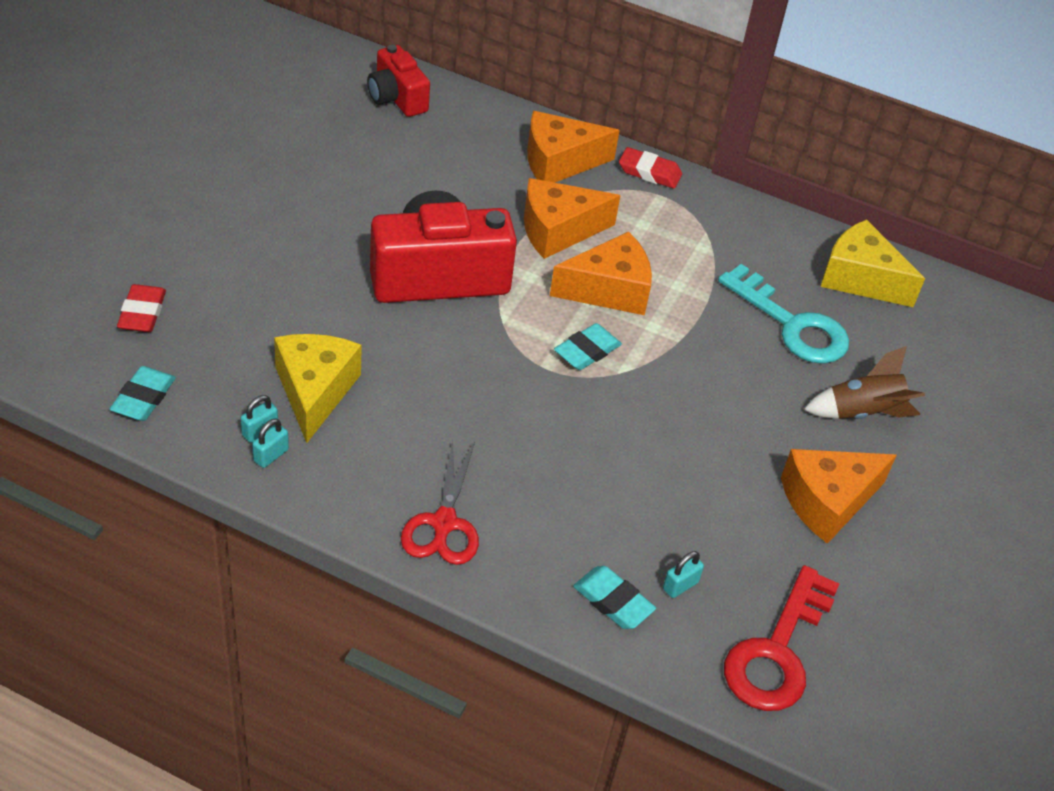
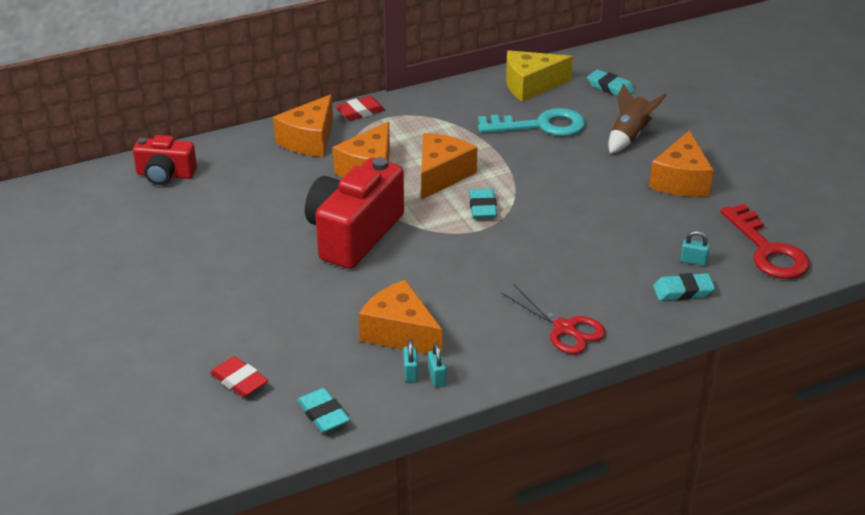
camera: 45 degrees left, 10 degrees down
(315, 391) = (400, 333): yellow cheese -> orange cheese
(680, 585) = (693, 261): turquoise padlock -> turquoise padlock turned 75 degrees counterclockwise
(941, 348) = (610, 87): none -> turquoise eraser

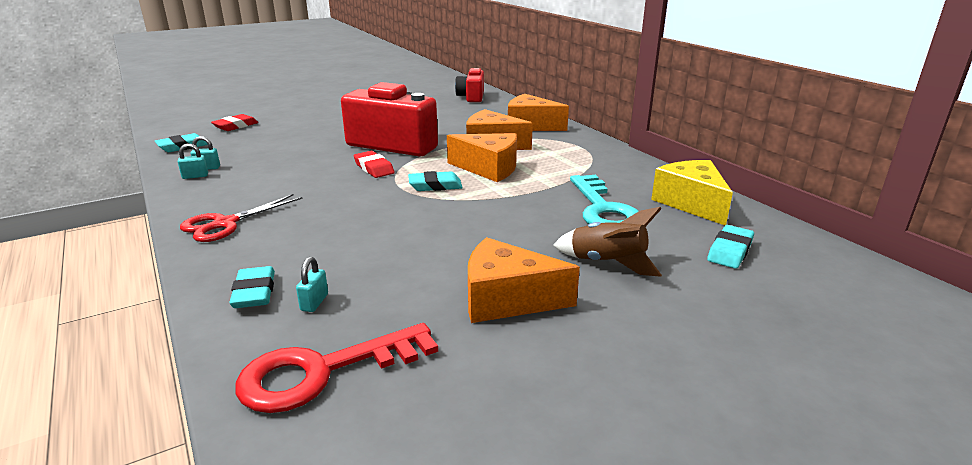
camera: 85 degrees right, 10 degrees down
(360, 112) = (584, 138): red eraser -> red eraser (374, 168)
(400, 333) = (259, 163): orange cheese -> none

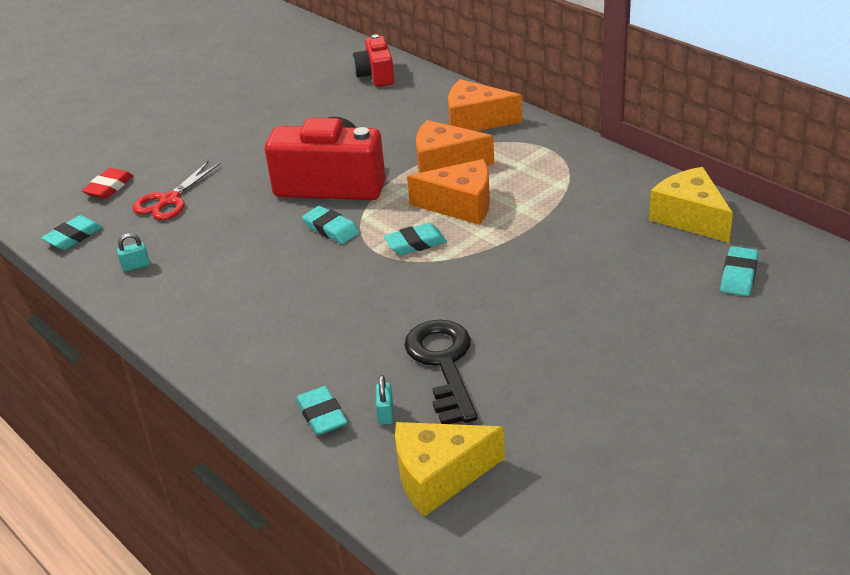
camera: 10 degrees left, 10 degrees up
(195, 176) = (133, 281): turquoise padlock -> none
(225, 224) = (226, 341): red scissors -> red scissors (169, 200)
(323, 372) = (439, 476): red key -> yellow cheese
(374, 168) = (331, 229): red eraser -> turquoise eraser
(399, 272) = (443, 364): none -> black key
(507, 299) = (556, 373): orange cheese -> none
(603, 209) = (605, 243): turquoise key -> none
(607, 263) = (631, 313): brown rocket -> none

